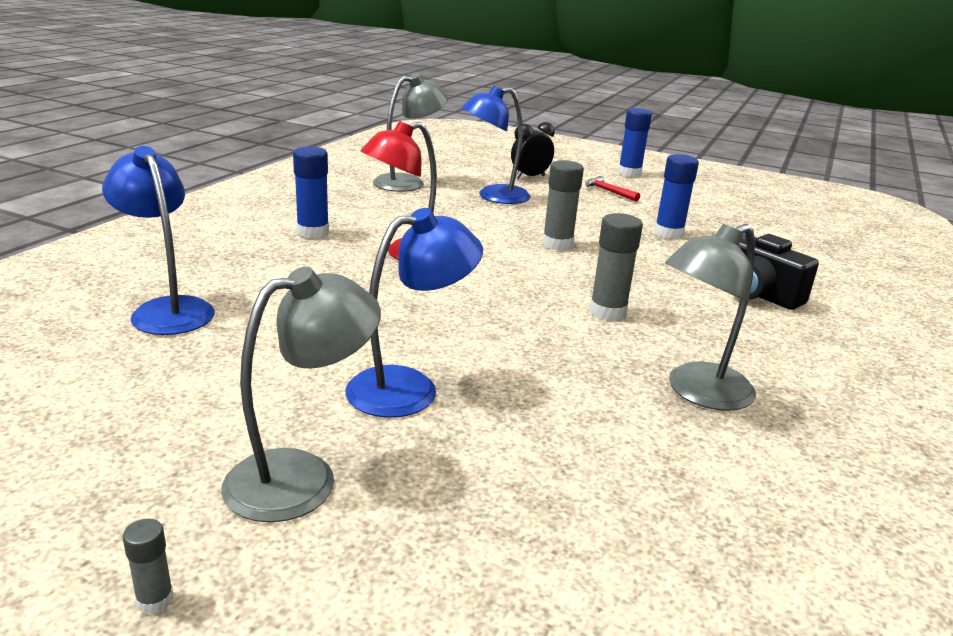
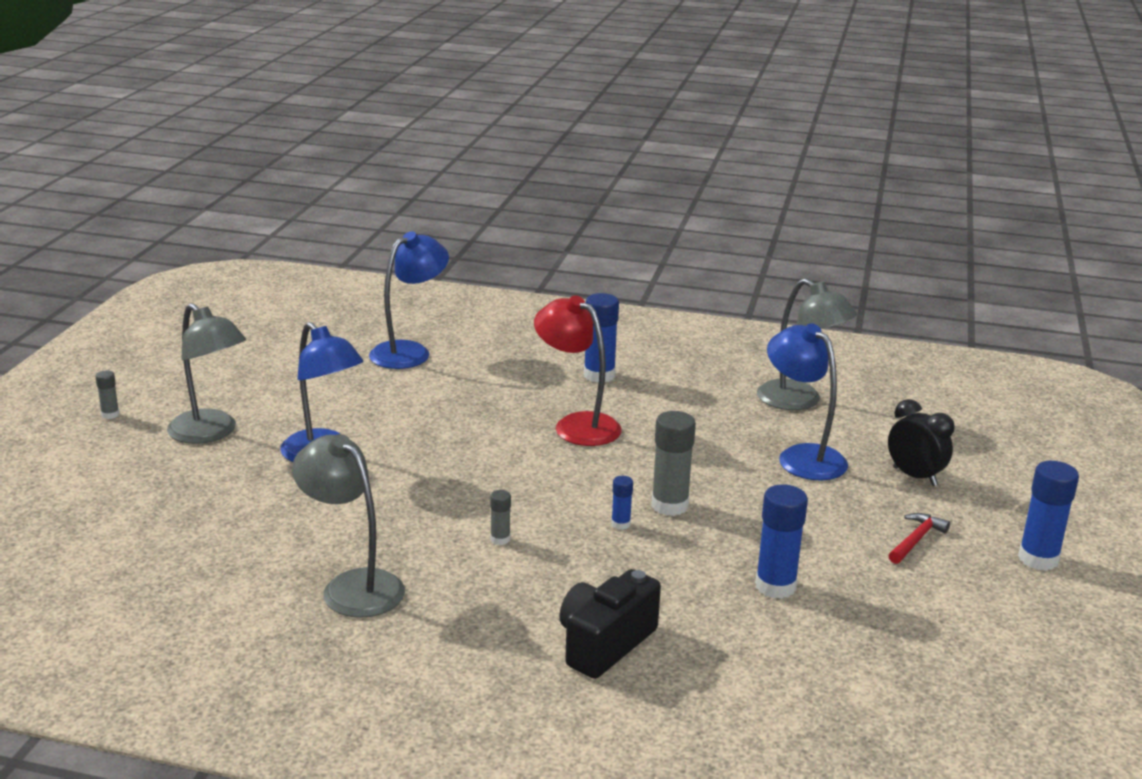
camera: 80 degrees right, 0 degrees up
(584, 264) = (620, 524): none -> blue glue stick
(607, 312) = (500, 539): grey glue stick -> grey glue stick, size x0.51

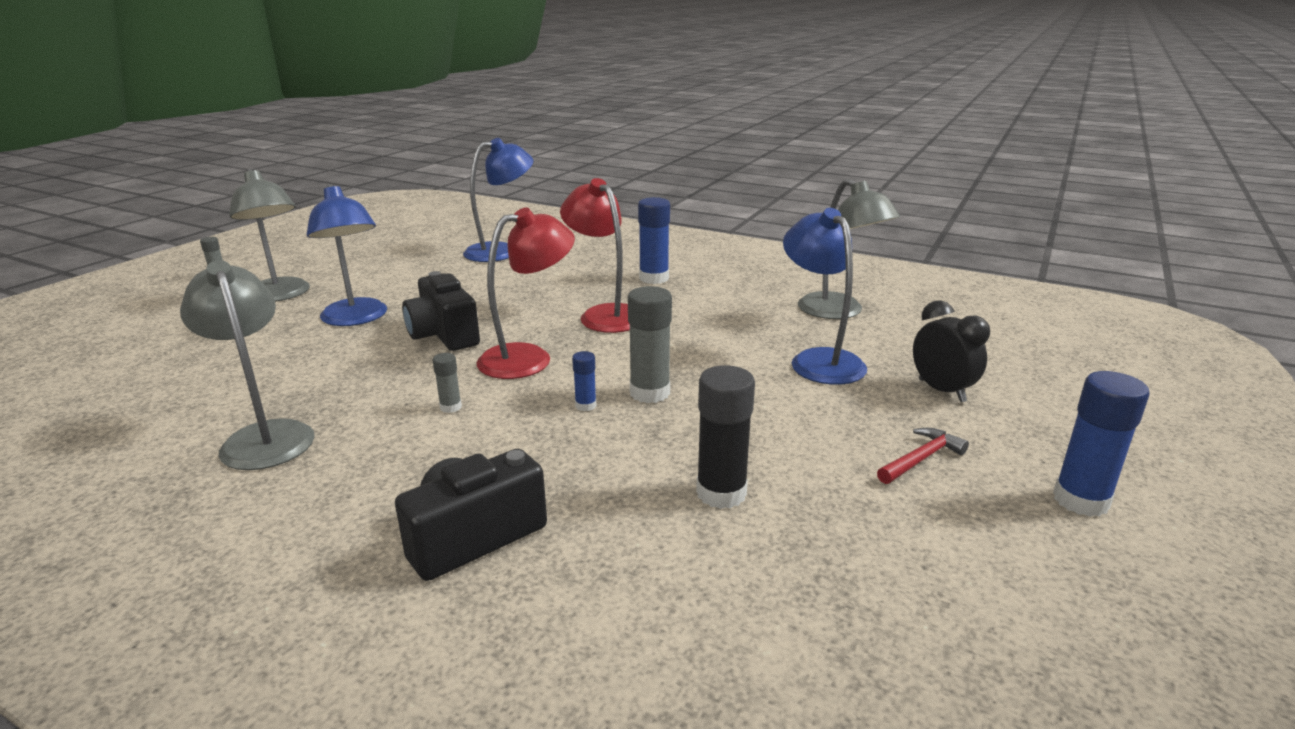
camera: 15 degrees right, 0 degrees up
(432, 464) = (444, 335): none -> black camera
(535, 481) = (528, 358): none -> red lamp
(775, 586) = (721, 493): blue glue stick -> black glue stick

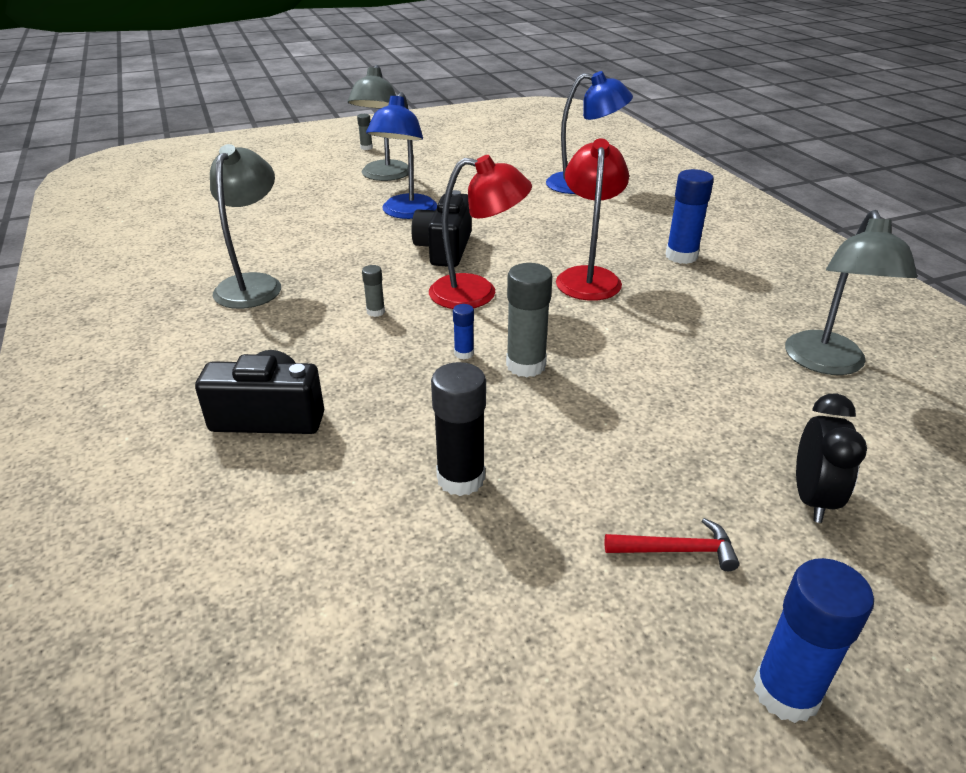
camera: 40 degrees right, 10 degrees up
(819, 360) = (724, 405): blue lamp -> none

